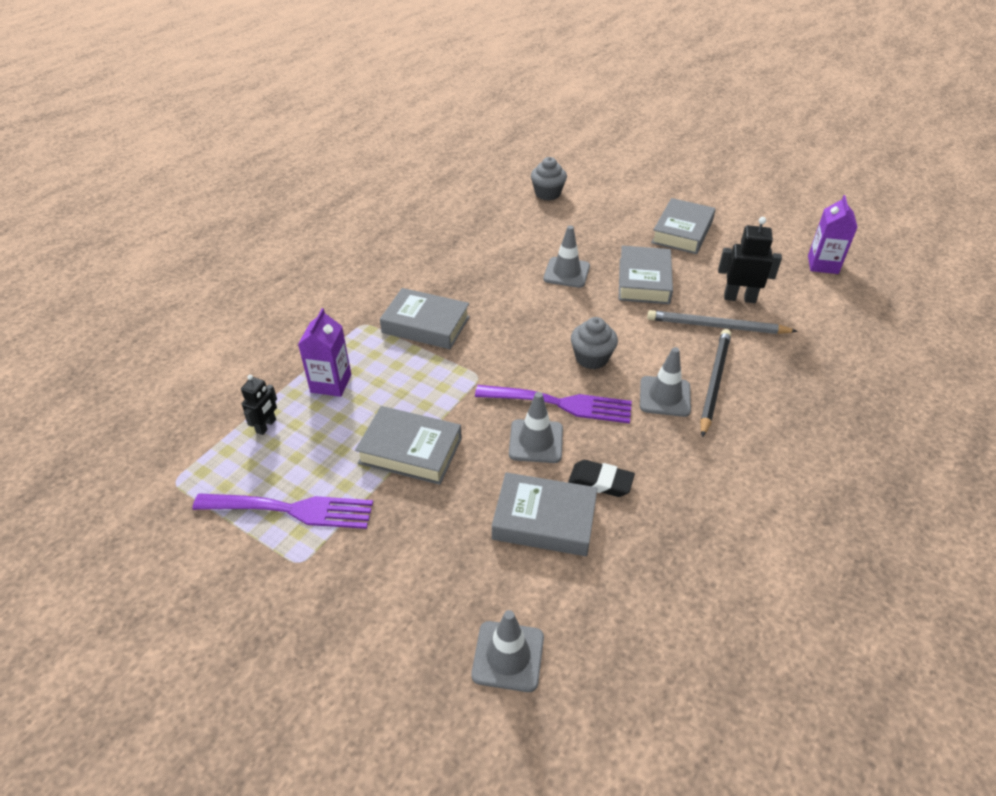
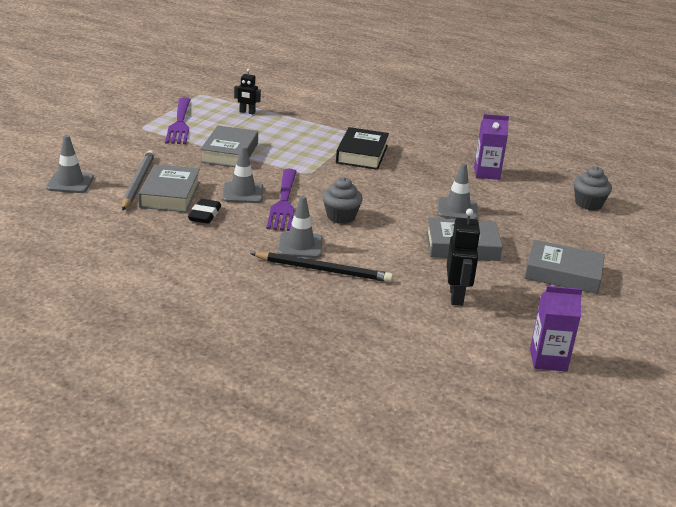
camera: 80 degrees right, 15 degrees down
(331, 383) = (289, 127): purple carton -> purple carton (486, 173)
(426, 325) = (362, 154): grey book -> black book
(716, 326) = (404, 279): grey pencil -> grey pencil (138, 182)

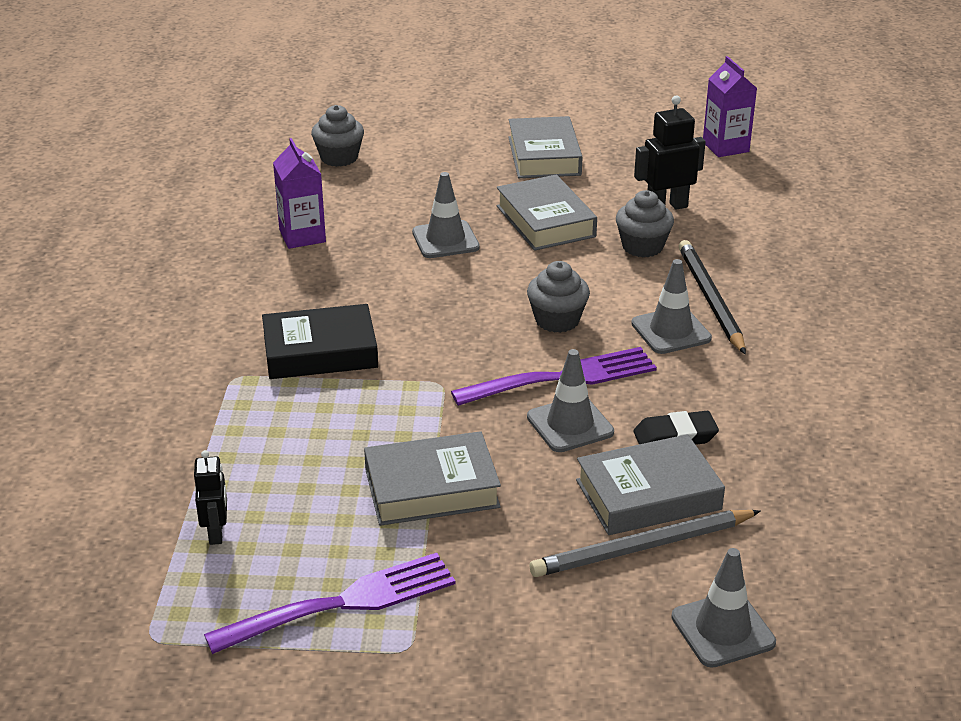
camera: 110 degrees left, 5 degrees up
(406, 269) = (642, 247): none -> grey cupcake

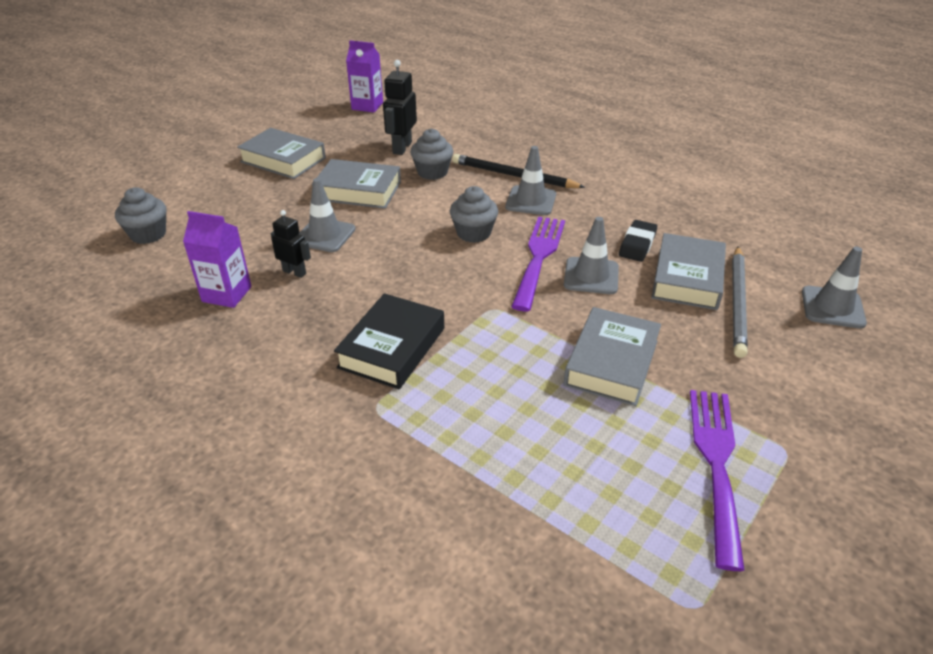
camera: 55 degrees left, 5 degrees up
(216, 533) = (578, 504): black robot -> black robot (294, 272)

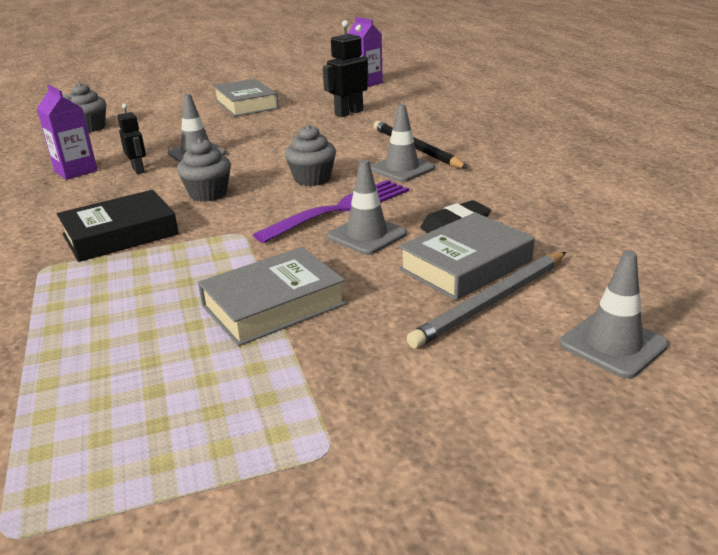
camera: 35 degrees right, 10 degrees down
(358, 191) = (268, 132): grey book -> none
(432, 172) = (347, 132): grey cupcake -> grey cupcake (208, 194)
(716, 463) = (234, 426): purple fork -> none

